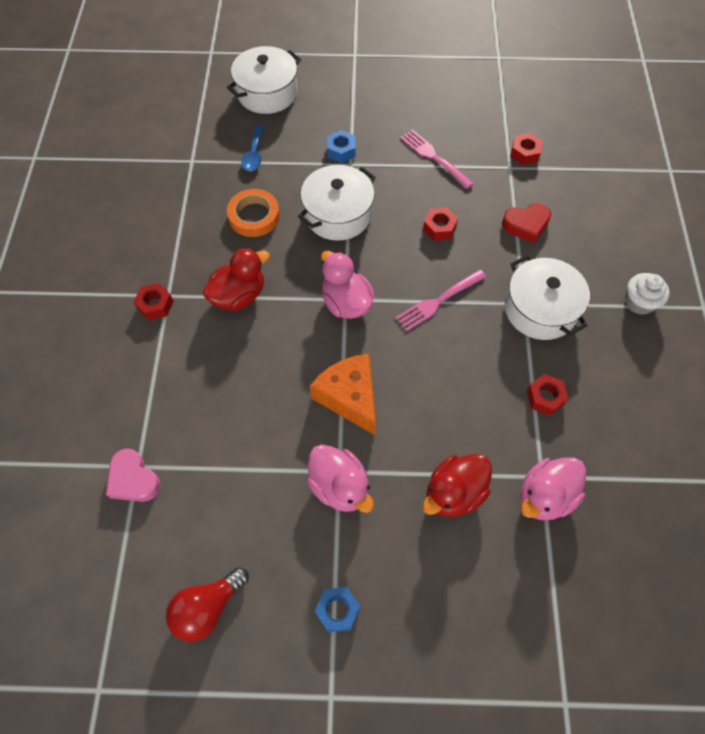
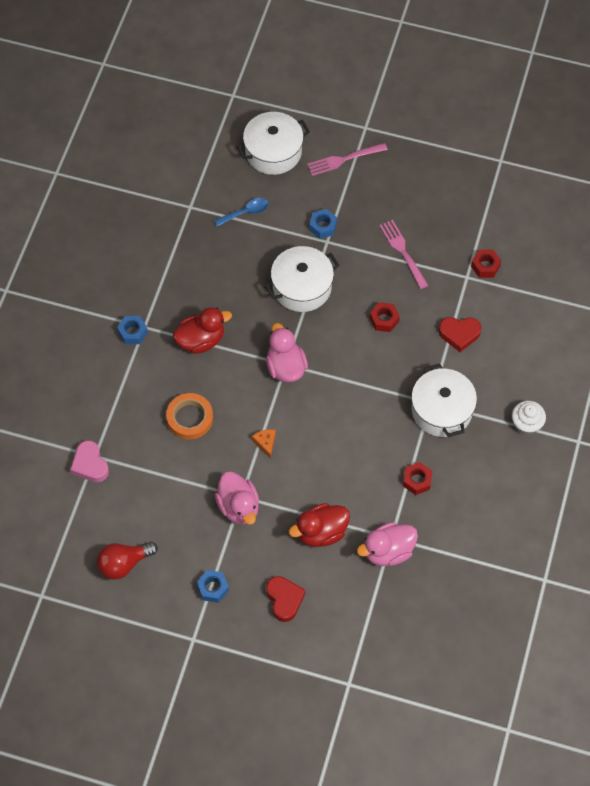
camera: 15 degrees right, 0 degrees up
(155, 305) = (133, 332): red nut -> blue nut
(254, 154) = (245, 212): blue spoon -> blue spoon turned 135 degrees counterclockwise
(254, 216) = (230, 272): orange tape -> orange tape (190, 418)
(349, 397) = (265, 443): orange cheese -> orange cheese, size x0.46
(437, 600) = (284, 599): none -> red heart
(439, 301) = (361, 383): pink fork -> pink fork (344, 159)

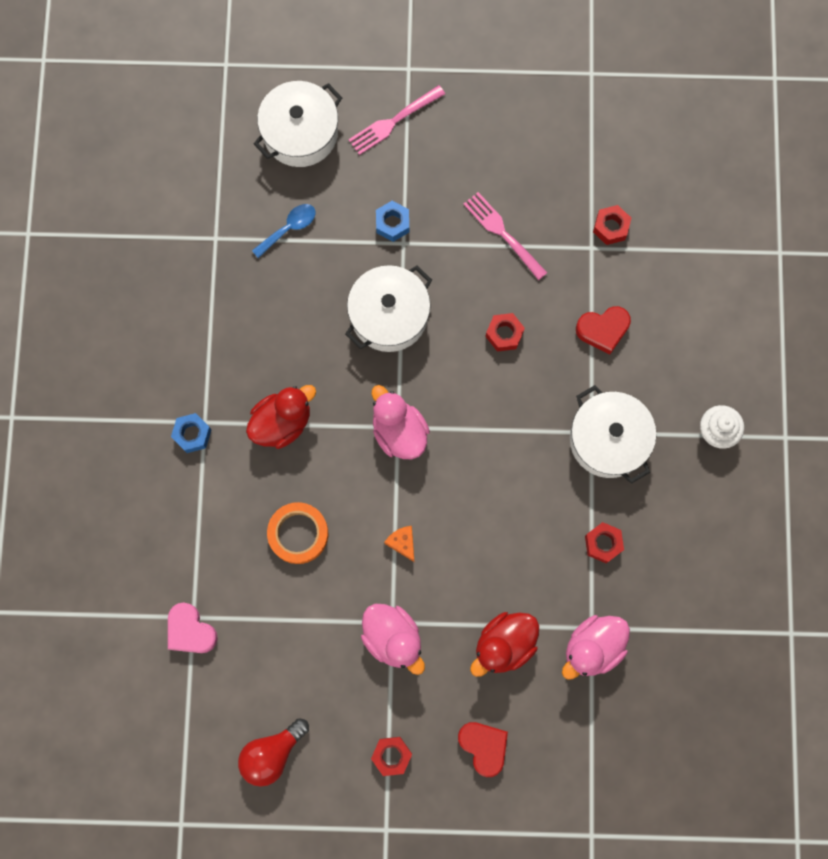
camera: 15 degrees left, 15 degrees up
(213, 588) = (391, 755): blue nut -> red nut

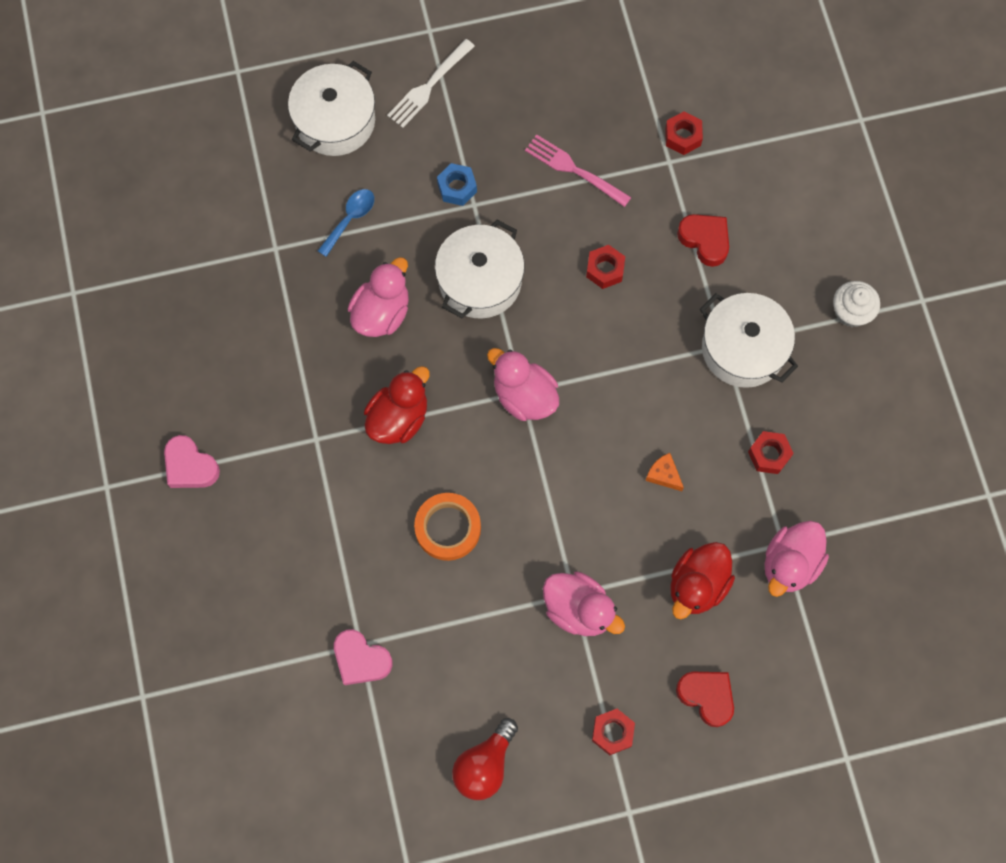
camera: 15 degrees left, 5 degrees down
(88, 418) = (190, 466): none -> pink heart
(192, 434) = (306, 454): blue nut -> none
(293, 322) = (381, 313): none -> pink duck
(394, 121) = (429, 85): pink fork -> white fork
(402, 543) = (560, 508): orange cheese -> orange cheese (663, 475)
(603, 330) = (705, 240): red heart -> red heart turned 105 degrees counterclockwise

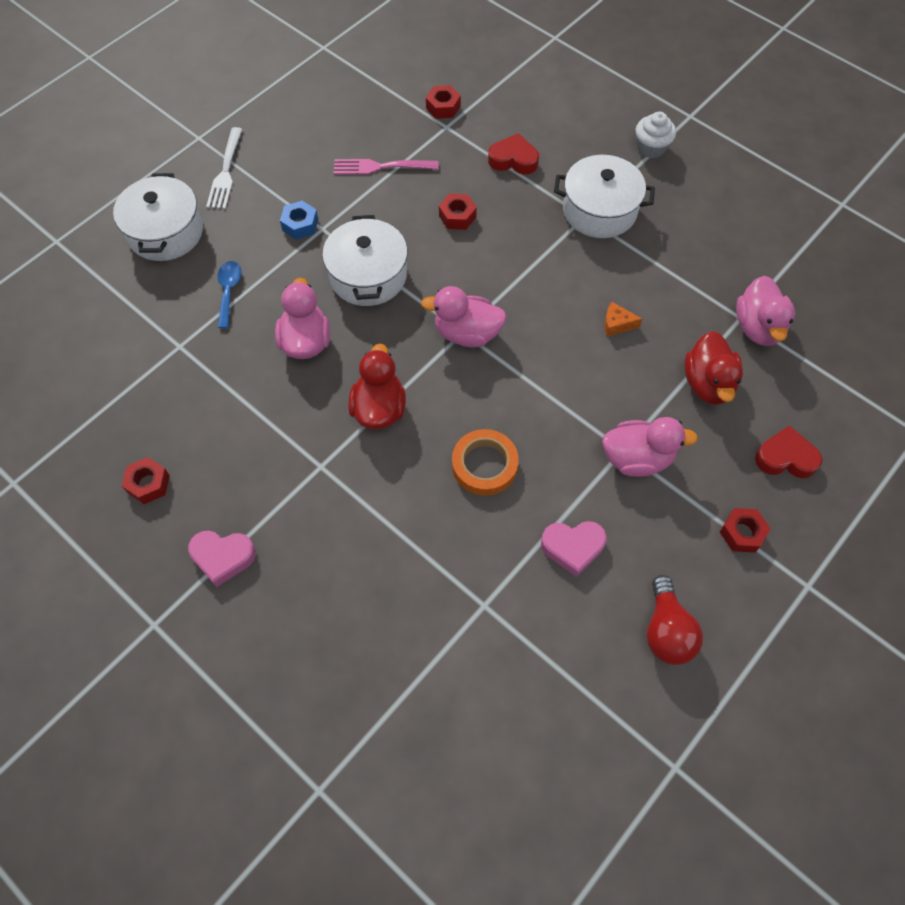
camera: 35 degrees left, 10 degrees down
(361, 659) = (495, 617): pink heart -> pink heart (573, 547)
(769, 455) = (678, 266): red nut -> red nut (148, 484)

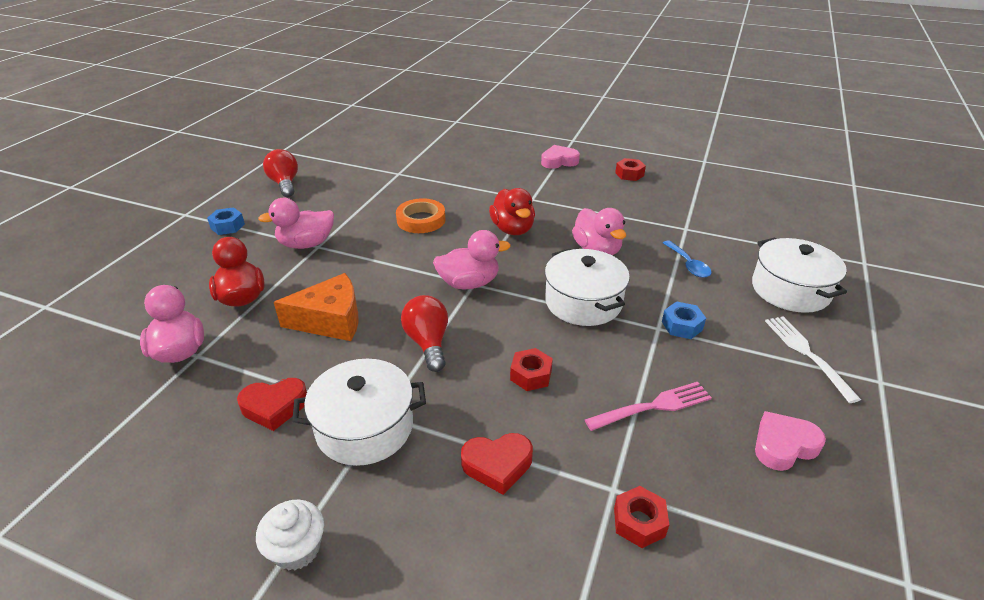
camera: 160 degrees right, 25 degrees down
(531, 271) = (428, 343): none -> red light bulb
(573, 547) = (348, 200): pink heart -> pink heart (783, 445)
(617, 324) = (330, 320): orange cheese -> orange cheese, size x2.17
(742, 533) = (227, 226): red nut -> blue nut
(785, 458) = (181, 268): red heart -> red heart (274, 407)

